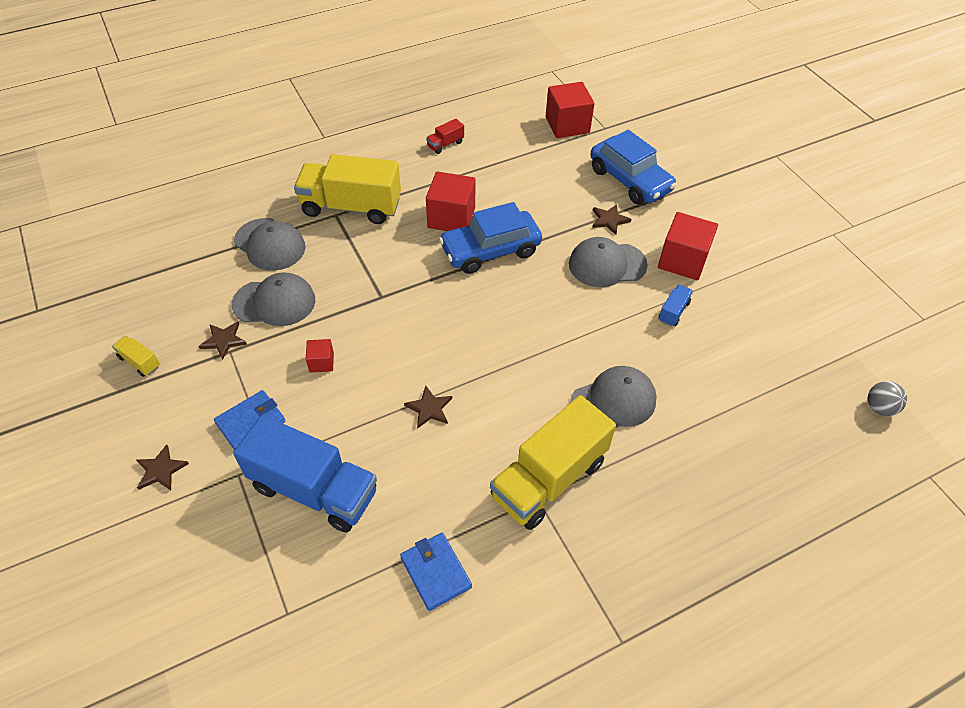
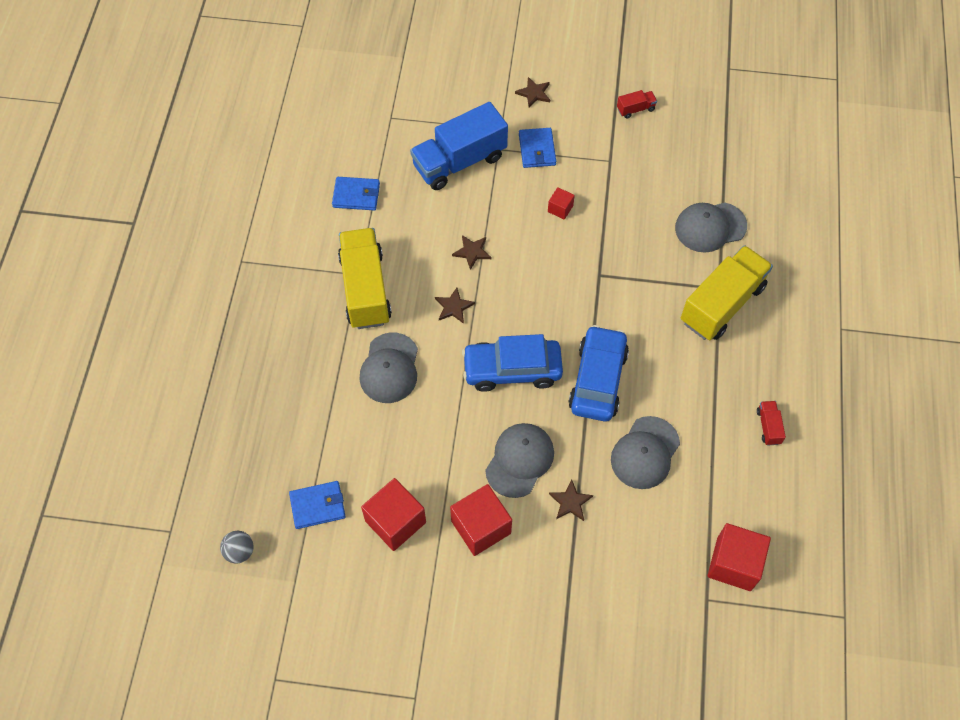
camera: 125 degrees right, 10 degrees up
(139, 362) = (635, 109): yellow truck -> red truck
(224, 340) = (623, 161): brown star -> brown star (453, 307)
(274, 302) = (641, 205): grey cap -> grey cap (645, 453)
(451, 217) = (658, 373): red cube -> red cube (395, 521)
(629, 180) = (611, 562): blue car -> blue car (512, 369)
(673, 312) = (434, 474): blue truck -> none
(784, 376) = (317, 506): none -> blue wallet

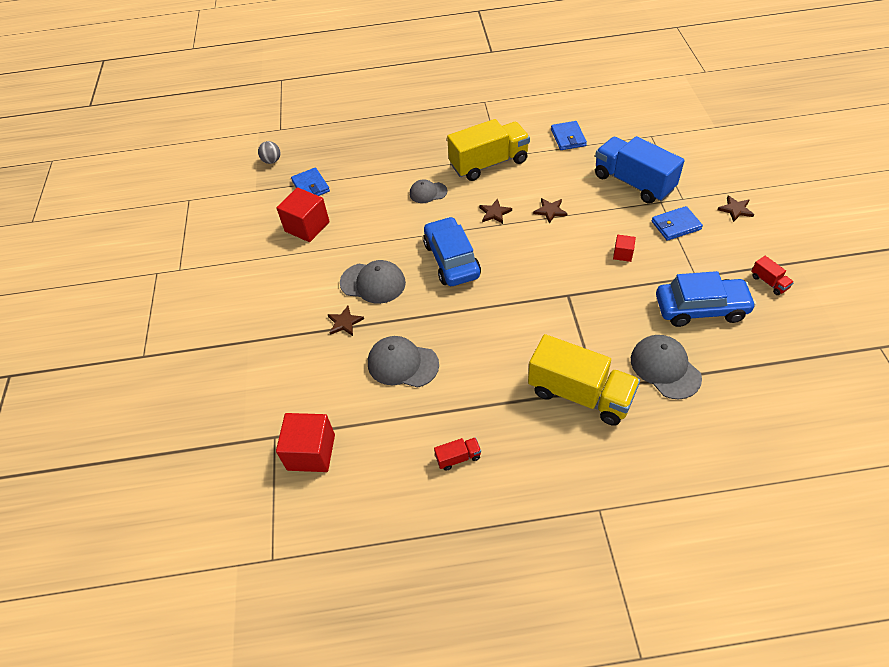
camera: 80 degrees right, 10 degrees down
(390, 368) = (428, 192): grey cap -> grey cap, size x0.63
(481, 527) = (312, 273): red cube -> none
(598, 380) = (462, 316): blue car -> blue car (700, 308)

